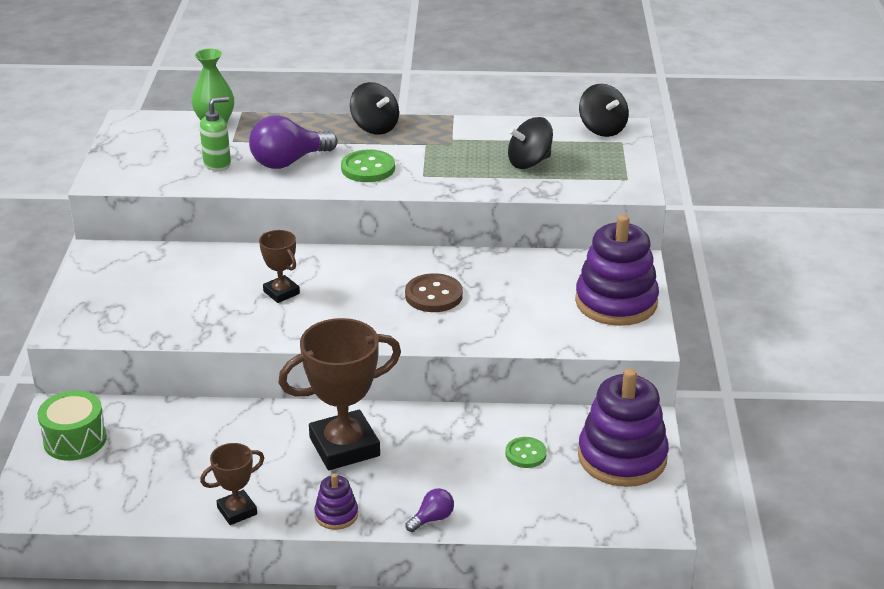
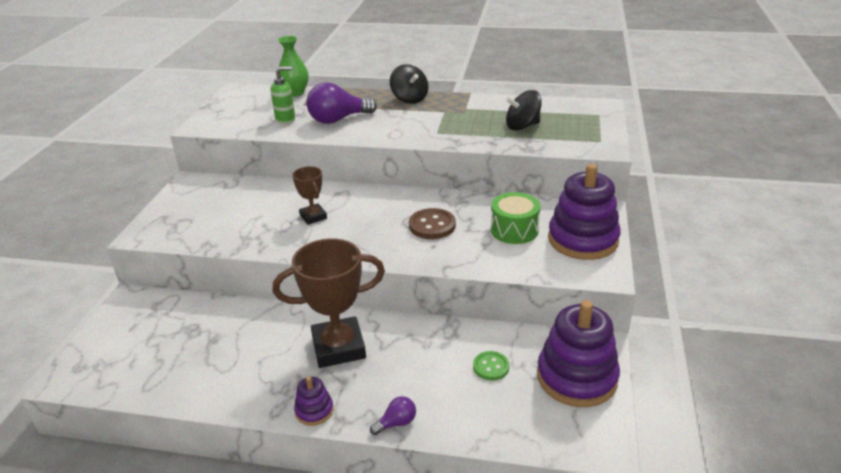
camera: 10 degrees right, 0 degrees up
(75, 440) = (130, 324): green drum -> green drum (514, 230)
(237, 511) = (232, 399): brown trophy -> none
(368, 168) = (396, 126): green button -> none
(602, 129) = (584, 105): black spinning top -> none

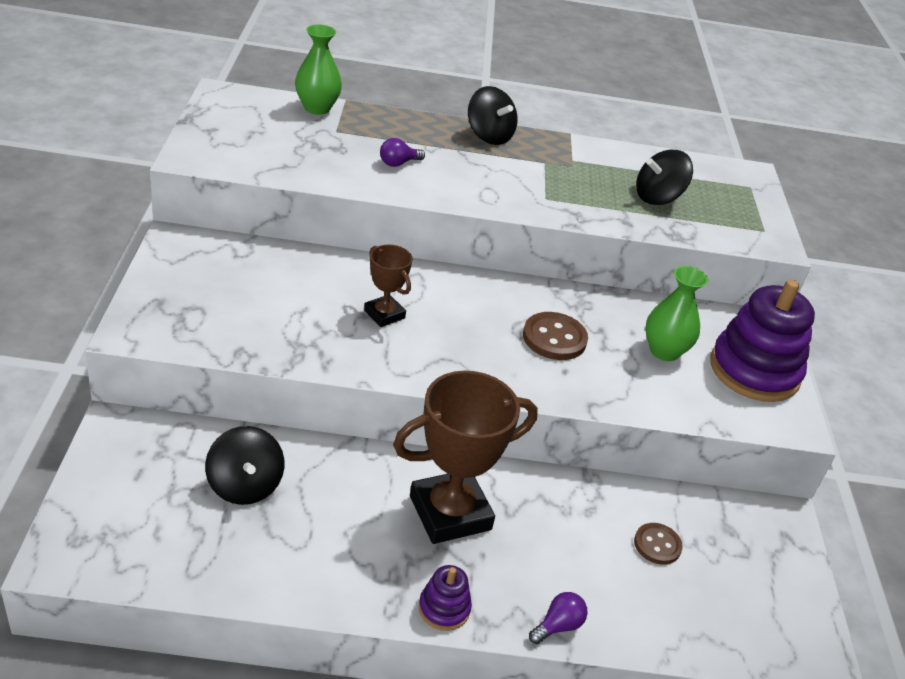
camera: 15 degrees left, 5 degrees up
(200, 332) = (245, 485): none -> black spinning top
(286, 119) = (320, 156): green soap dispenser -> none
(338, 119) = (398, 163): purple light bulb -> purple light bulb, size x0.48
(491, 367) = (657, 545): green button -> brown button
(514, 230) = (664, 351): green drum -> green vase
(576, 377) = (765, 561): purple stacking toy -> none

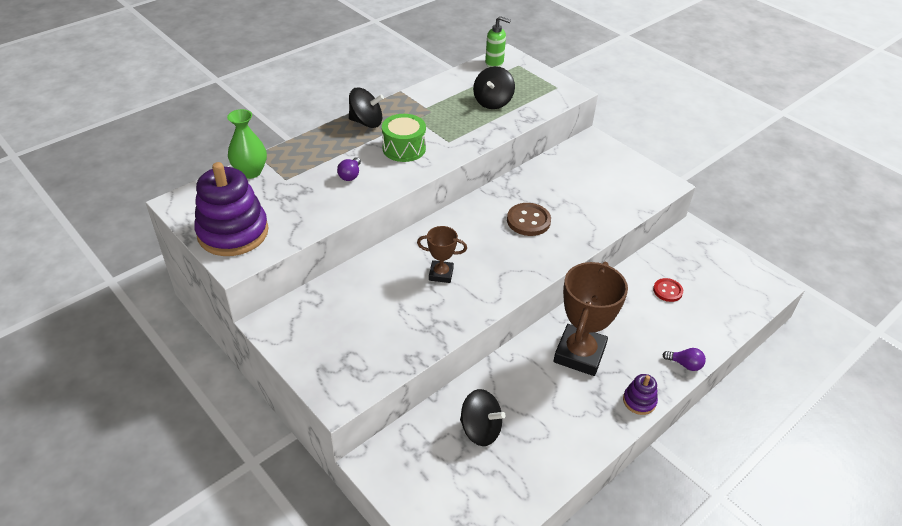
camera: 40 degrees left, 5 degrees up
(488, 176) = (404, 148): none -> green drum
(558, 626) = (685, 364): purple light bulb -> purple light bulb turned 105 degrees clockwise
(657, 545) = (667, 291): brown button -> red button
(664, 351) = (577, 189): green vase -> none
(722, 170) = (494, 63): none -> green soap dispenser
(754, 371) = (620, 169): purple stacking toy -> purple stacking toy (233, 232)

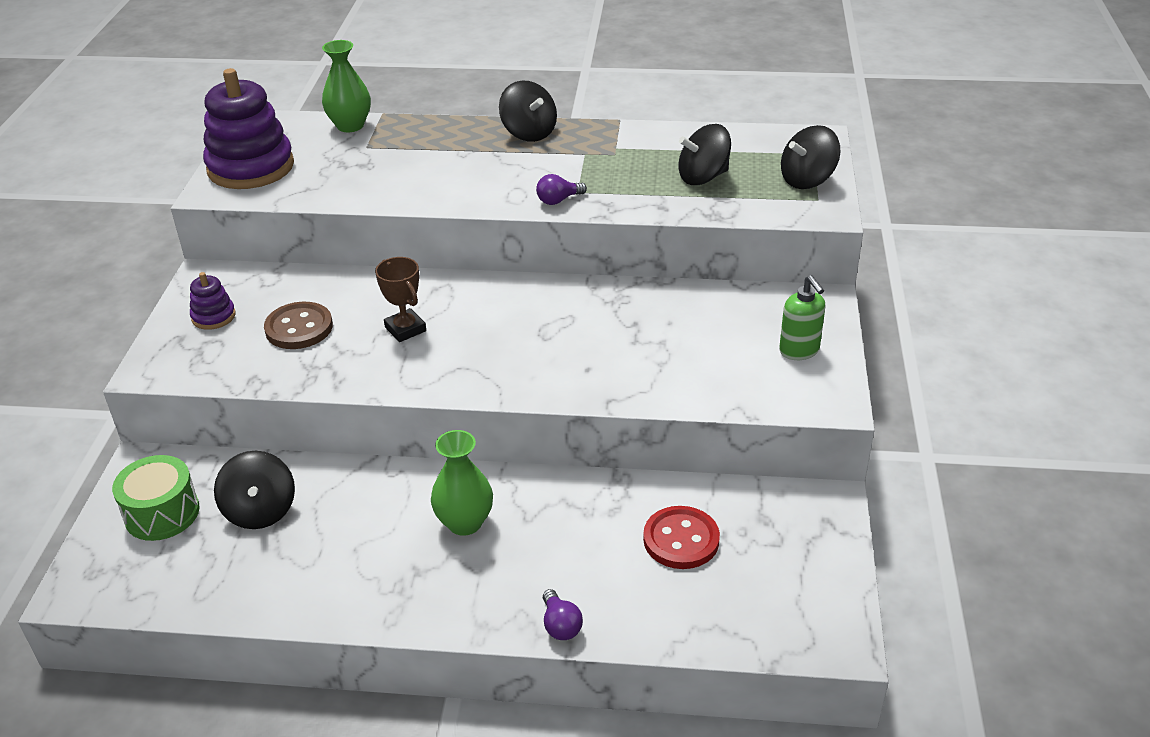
camera: 50 degrees right, 5 degrees down
(350, 175) = (425, 173): purple light bulb -> purple light bulb (558, 200)
(404, 148) = (520, 175): green drum -> green drum (162, 513)
(494, 63) = (785, 139): green soap dispenser -> green soap dispenser (799, 351)
(528, 221) = (582, 337): brown button -> brown button (299, 328)
(538, 80) = (807, 180): none -> black spinning top
(579, 354) = (465, 523): brown trophy -> green vase
(639, 401) = (444, 615): purple stacking toy -> purple stacking toy (213, 316)
(667, 291) = (681, 540): red button -> red button, size x1.52

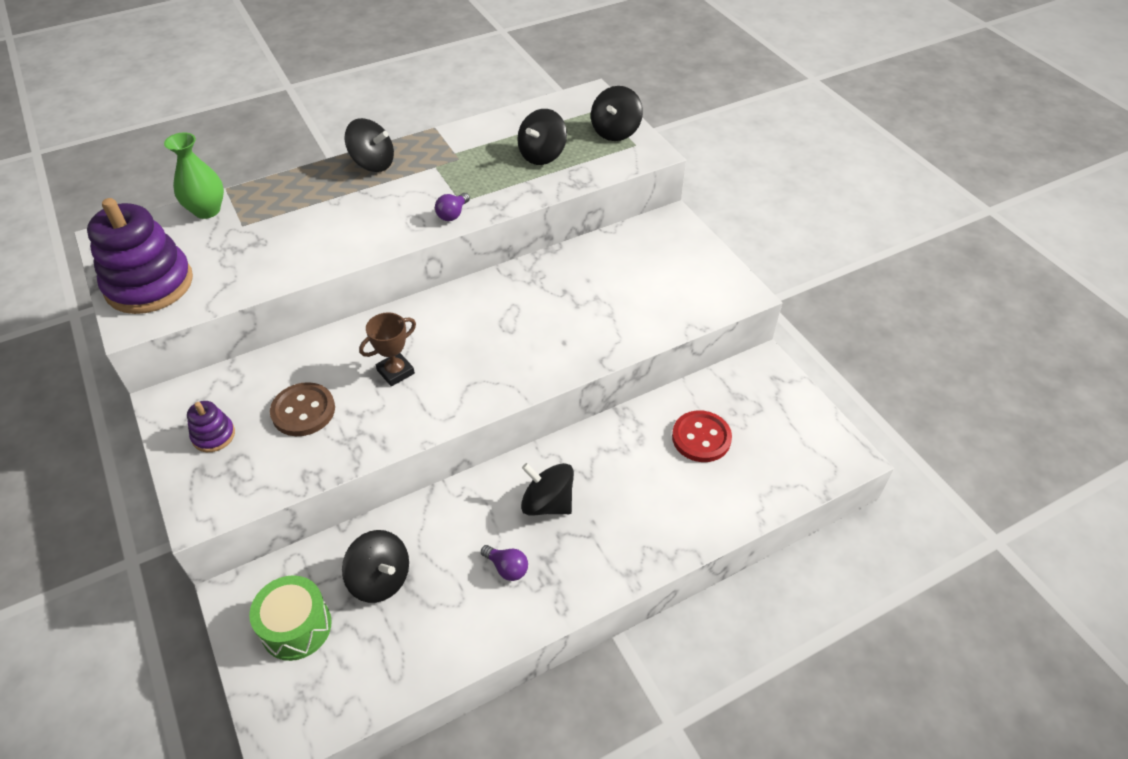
camera: 35 degrees left, 10 degrees up
(405, 329) = (395, 372): brown trophy -> brown trophy turned 60 degrees counterclockwise
(465, 523) = (547, 503): green vase -> black spinning top
(560, 625) = (679, 543): purple light bulb -> purple light bulb (507, 568)
(799, 351) = (690, 265): green soap dispenser -> none

